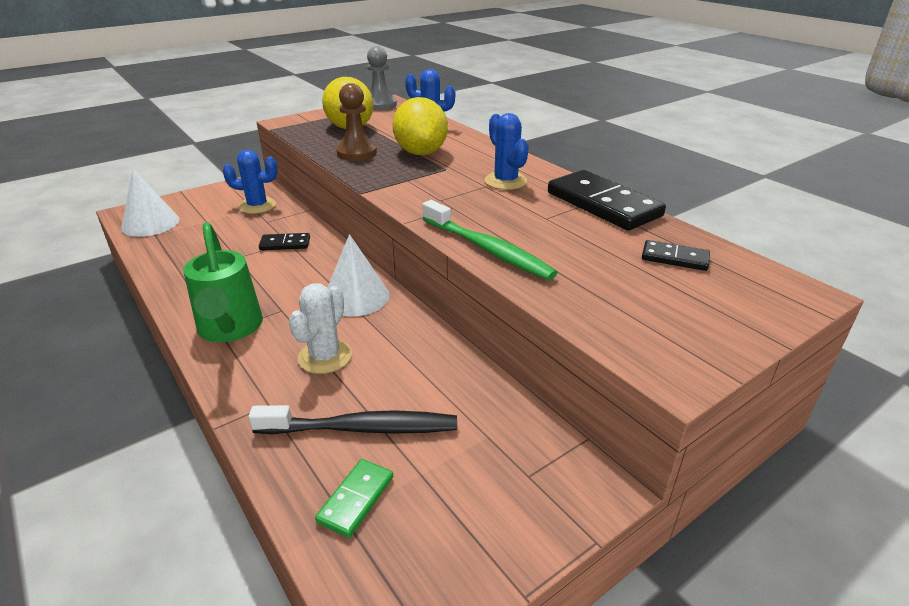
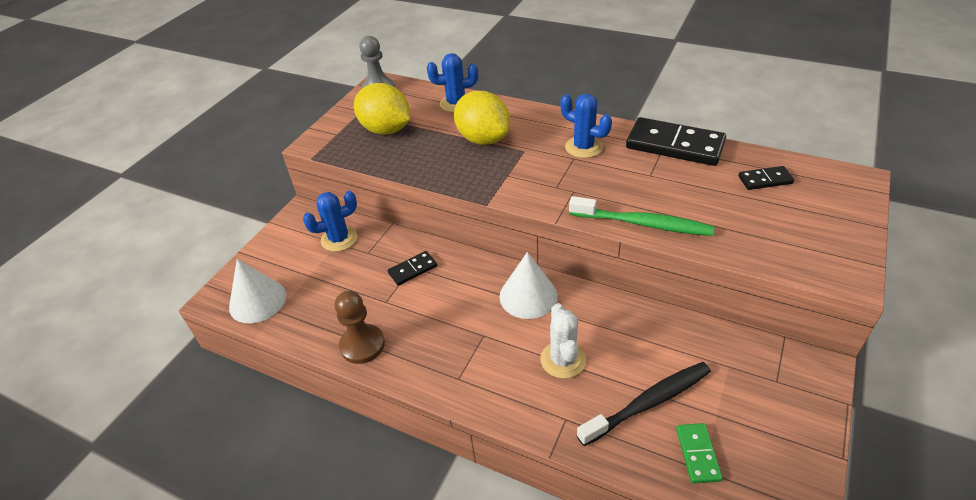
camera: 25 degrees left, 10 degrees up
(230, 329) = (463, 372): green watering can -> none
(357, 153) = (429, 159): brown pawn -> brown pawn (362, 345)

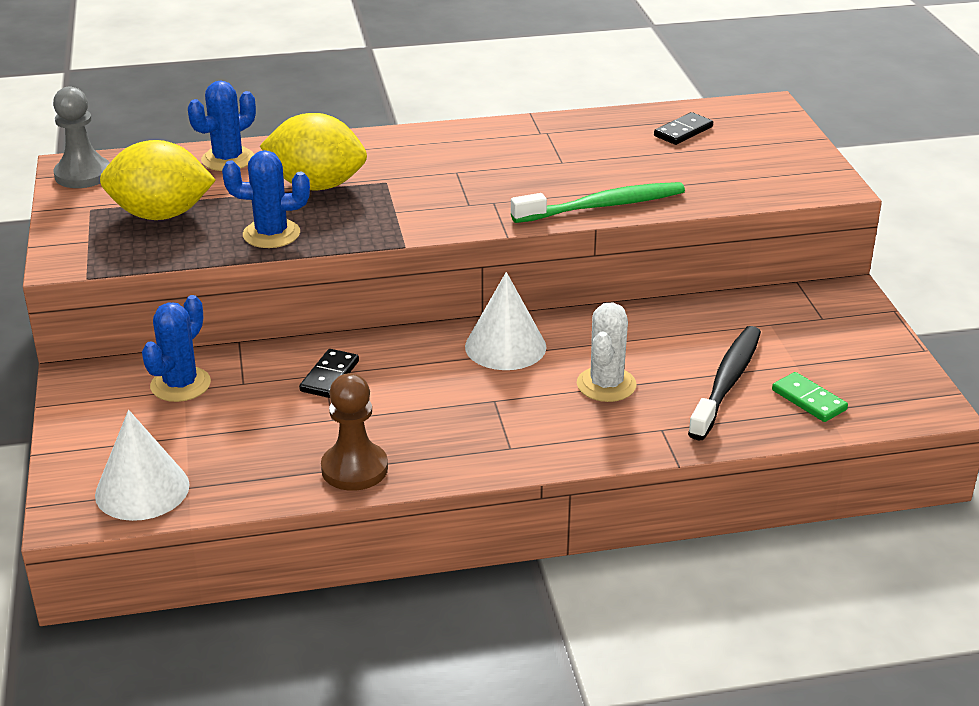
camera: 40 degrees left, 10 degrees down
(563, 360) = (606, 385): white cactus -> white cactus turned 60 degrees clockwise
(583, 147) = (456, 158): blue cactus -> blue cactus (271, 234)
(674, 145) = (558, 127): black domino -> none

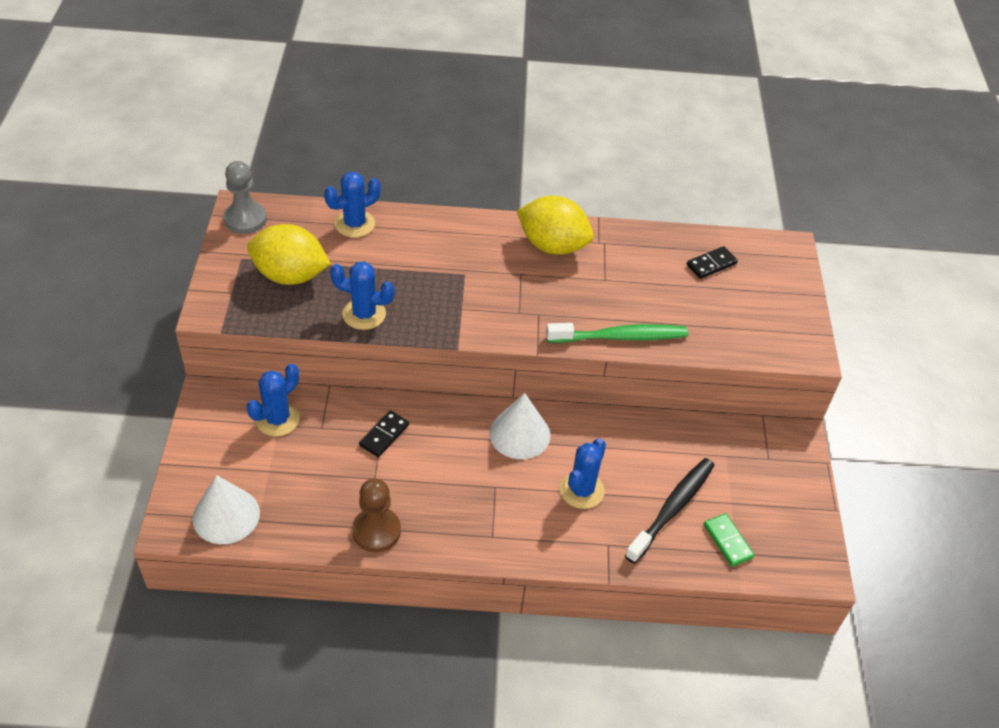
camera: 10 degrees right, 15 degrees up
(316, 185) = (412, 267): yellow lemon -> yellow lemon (552, 246)
(606, 385) = (581, 490): white cactus -> blue cactus

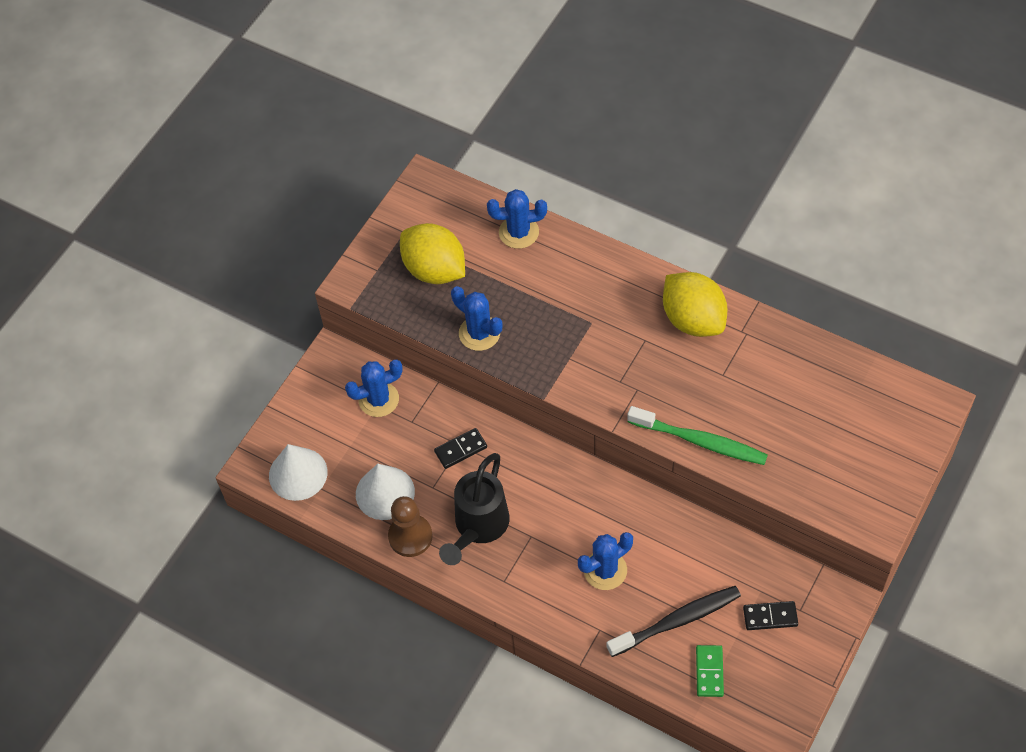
camera: 35 degrees right, 10 degrees up
(245, 219) = (423, 195): grey pawn -> none
(440, 497) = (478, 527): none -> black watering can
(519, 434) = (580, 494): white cone -> white cone (385, 493)
(711, 264) = (840, 395): black domino -> black domino (770, 617)

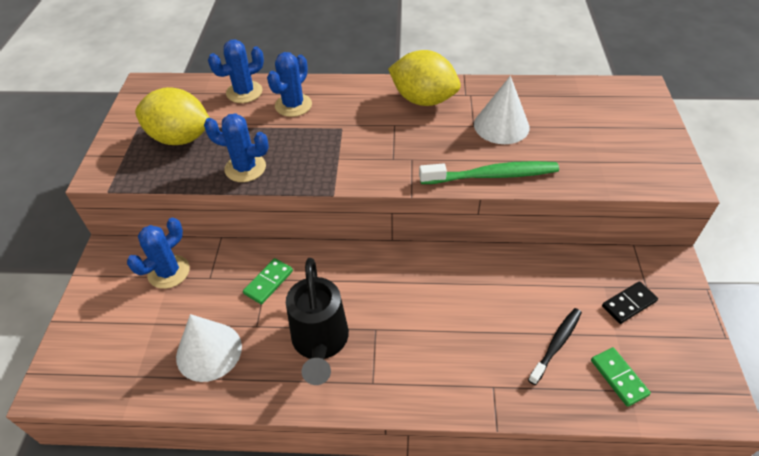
camera: 30 degrees left, 10 degrees down
(298, 474) = (105, 372): white cone -> white cone (501, 125)
(410, 536) = (254, 382): brown pawn -> none
(460, 449) = (268, 282): black domino -> green domino
(605, 570) = (462, 329): blue cactus -> blue cactus (293, 105)
(677, 621) = (556, 344): black toothbrush -> black toothbrush, size x0.66

